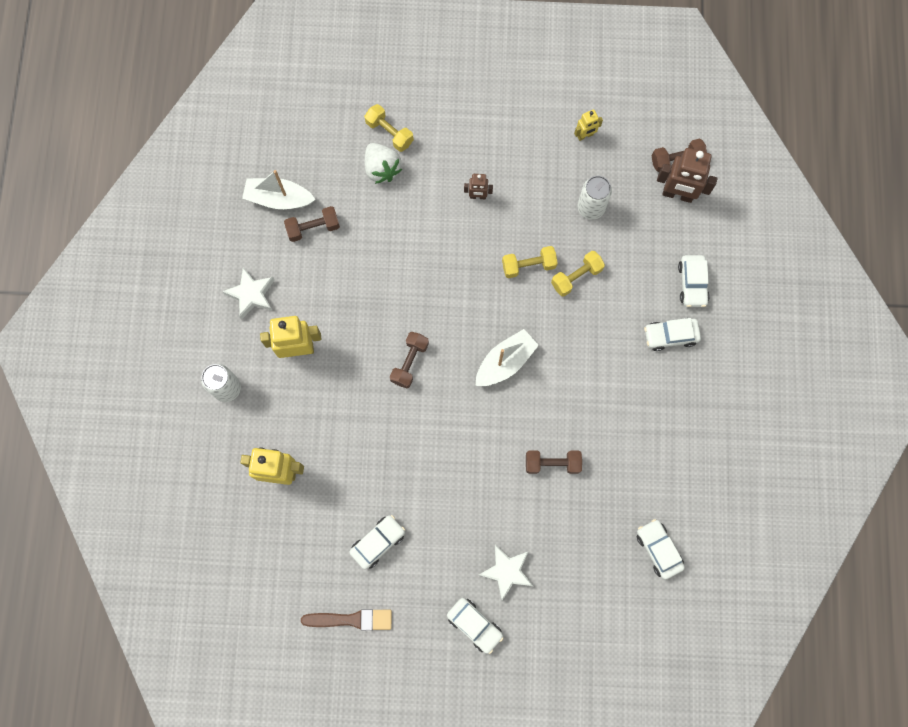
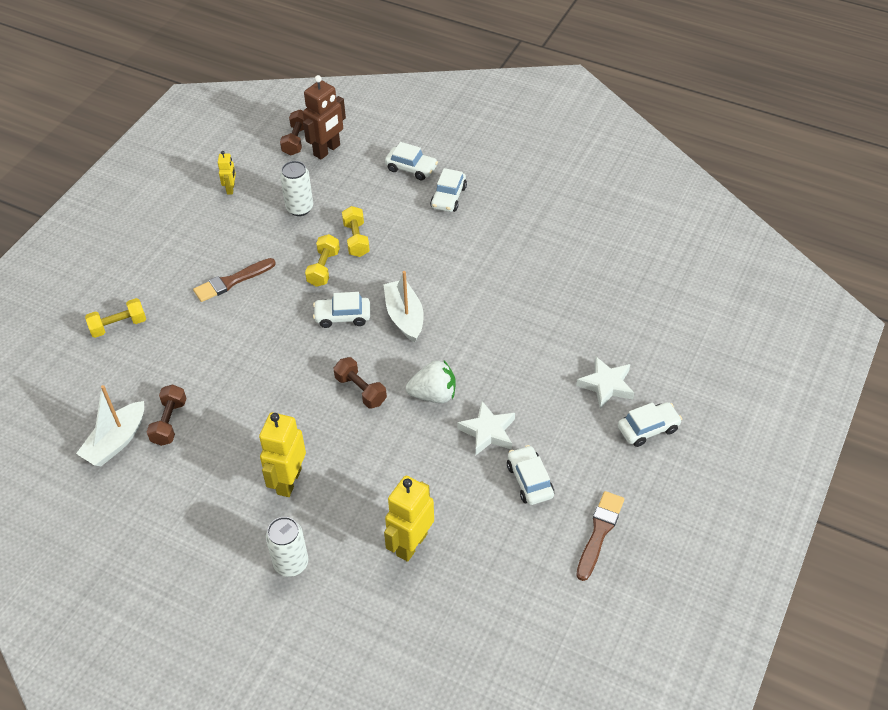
camera: 65 degrees left, 25 degrees down
(251, 294) = (202, 503): white star -> white star (488, 432)
(382, 169) = (150, 344): white strawberry -> white strawberry (433, 394)
(477, 196) = (232, 281): brown robot -> brown brush
(552, 463) = (520, 316): brown dumbbell -> none
(658, 549) = (634, 270): white car -> white car (342, 316)

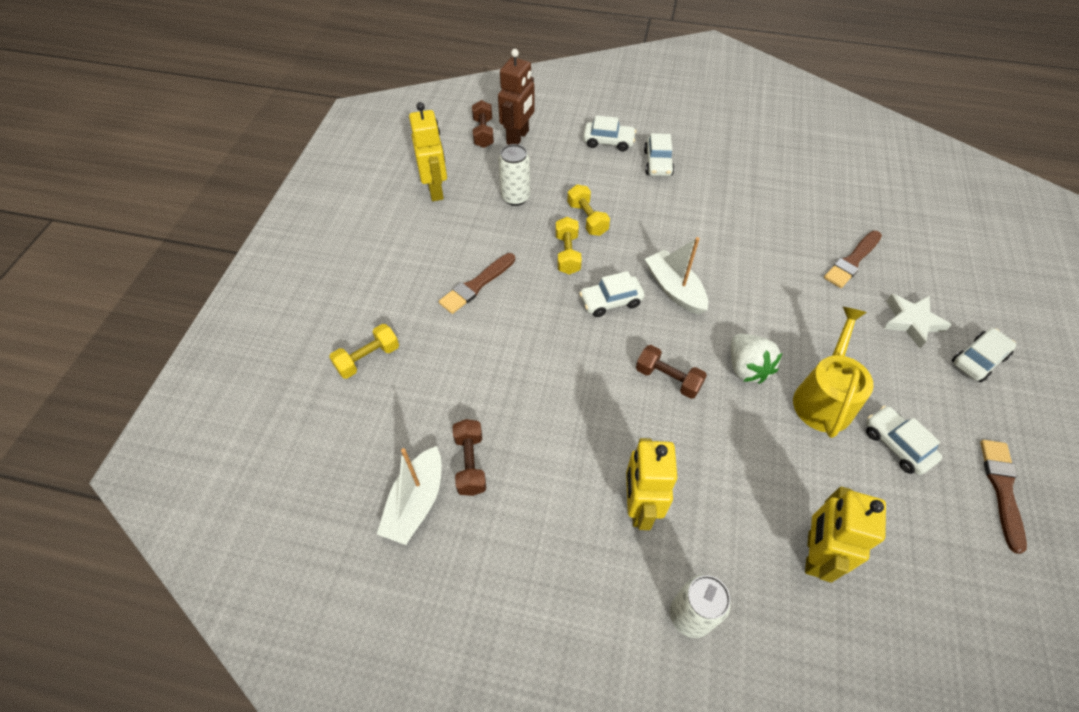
camera: 15 degrees left, 5 degrees up
(231, 189) = (436, 190): yellow robot -> yellow robot, size x1.88
(433, 394) = (746, 368): white strawberry -> white strawberry turned 90 degrees clockwise
(488, 432) = (824, 398): white star -> yellow watering can
(584, 322) = (852, 261): none -> brown brush

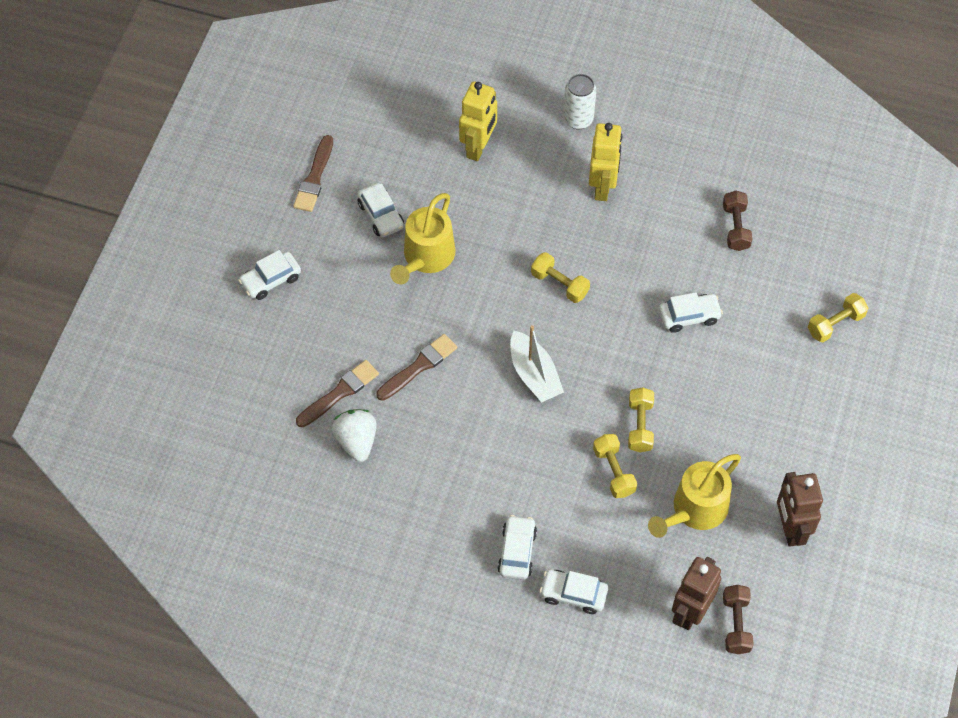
camera: 175 degrees left, 5 degrees up
(416, 502) = (777, 202): white boat -> none
(436, 190) = (790, 529): yellow robot -> brown robot
(476, 285) = (737, 394): brown brush -> brown brush (419, 366)
(515, 197) = (695, 510): white can -> yellow watering can
(610, 301) = (601, 366): white car -> white car (689, 316)
(668, 379) = (559, 284): brown dumbbell -> yellow dumbbell
(746, 368) = (485, 288): white strawberry -> white strawberry (356, 441)
(911, 322) = (313, 321): white star -> none

